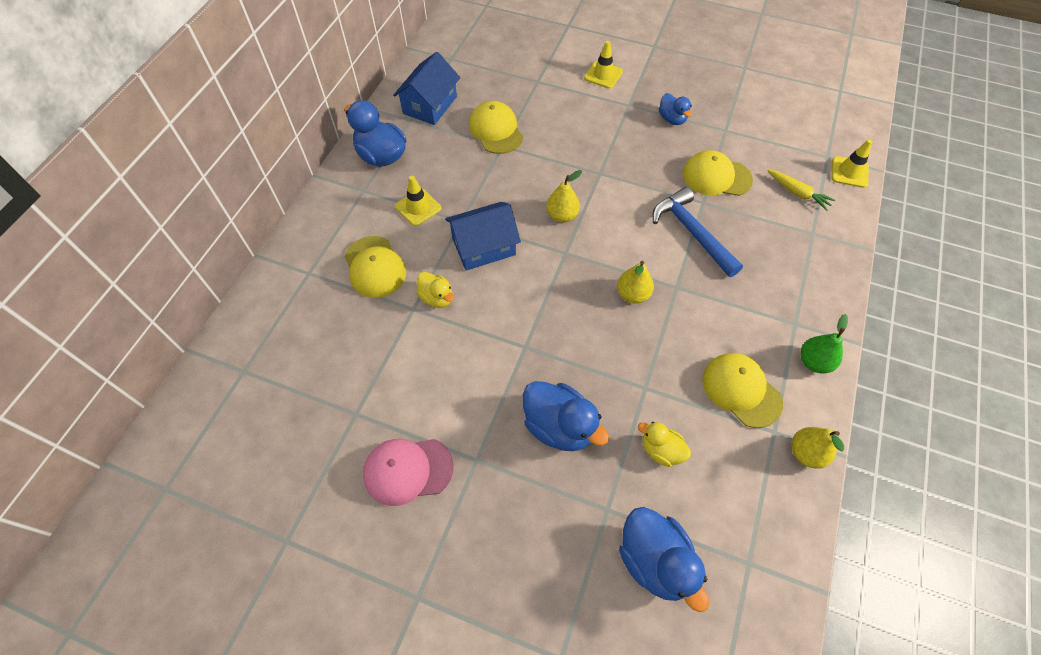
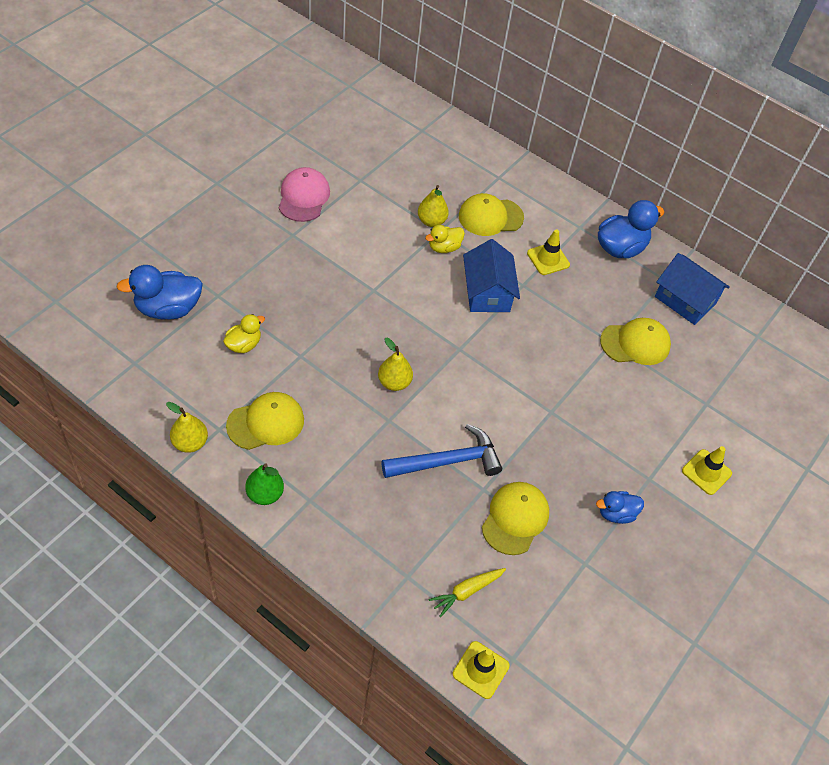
camera: 100 degrees right, 5 degrees down
(559, 426) = (294, 289): blue duck -> none
(562, 215) = (504, 361): yellow pear -> yellow pear (431, 221)

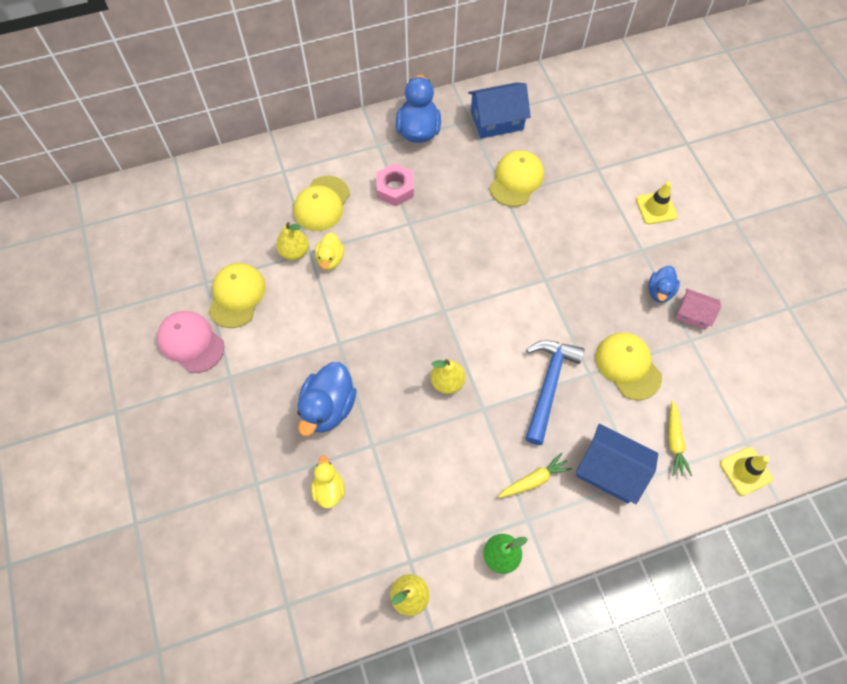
camera: 50 degrees left, 10 degrees up
(168, 309) = (242, 539): blue duck -> blue duck (328, 407)
(266, 423) = (426, 515): yellow cap -> yellow cap (237, 296)
(350, 489) = (534, 480): none -> yellow carrot
(487, 292) = (399, 254): blue house -> blue house (610, 470)
(548, 259) = (395, 188): yellow traffic cone -> pink nut
(615, 554) = (693, 314): none -> pink house

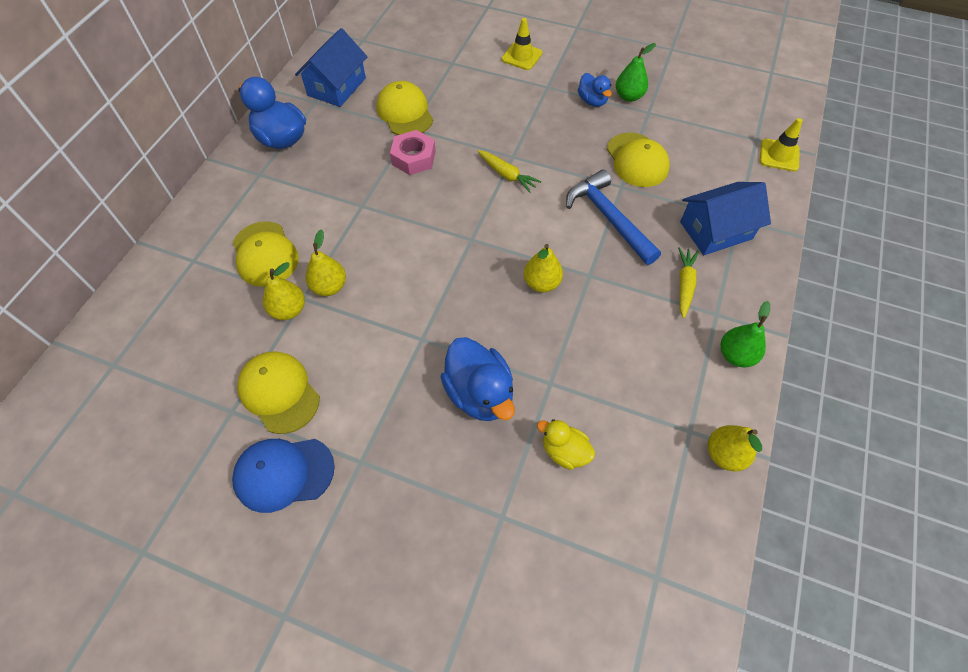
camera: 50 degrees left, 5 degrees down
(191, 342) = (284, 473): pink cap -> blue cap
(330, 259) = (329, 287): yellow duck -> yellow pear
(395, 188) = (316, 192): pink nut -> pink nut (413, 158)
(628, 366) = (637, 160): yellow cap -> yellow cap turned 120 degrees counterclockwise
(674, 442) = (723, 177): yellow carrot -> yellow carrot (507, 175)
(693, 314) = (628, 96): pink house -> green pear

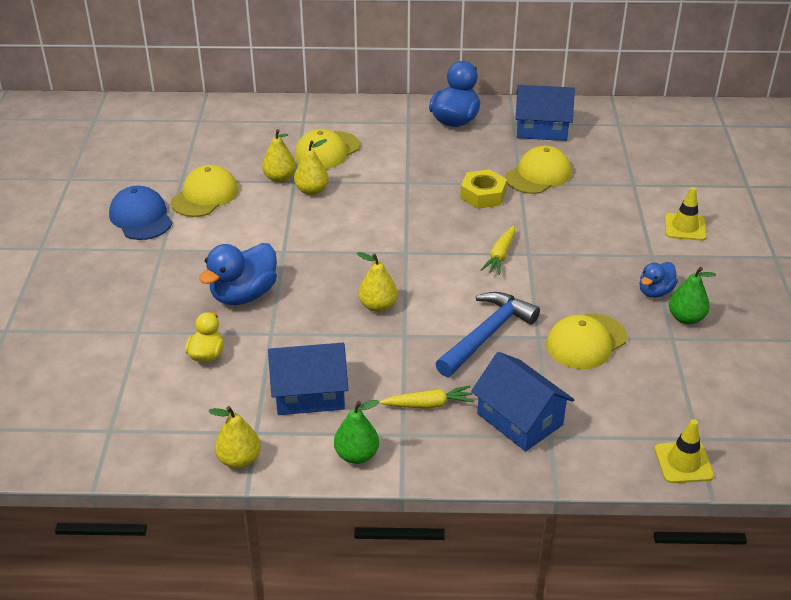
camera: 70 degrees right, 20 degrees down
(413, 158) = (483, 195): pink nut -> yellow nut
(647, 371) = (309, 393): none -> blue house

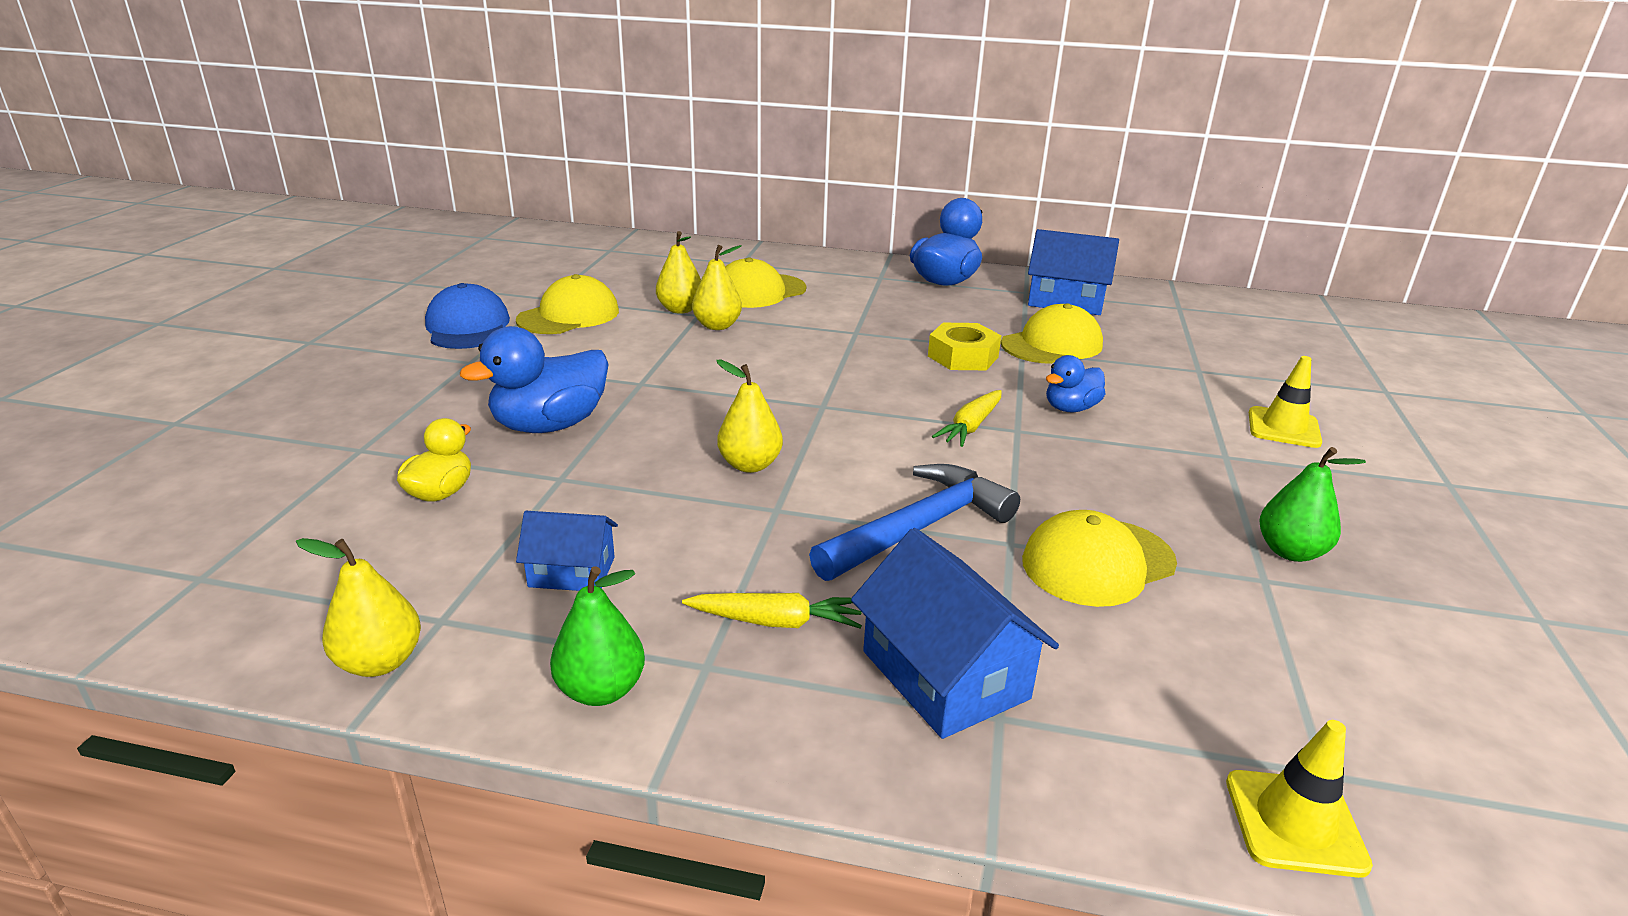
camera: 10 degrees right, 10 degrees down
(309, 393) = (572, 572): blue house -> blue house, size x0.60
(655, 292) = (1231, 506): blue duck -> blue duck (1070, 408)

